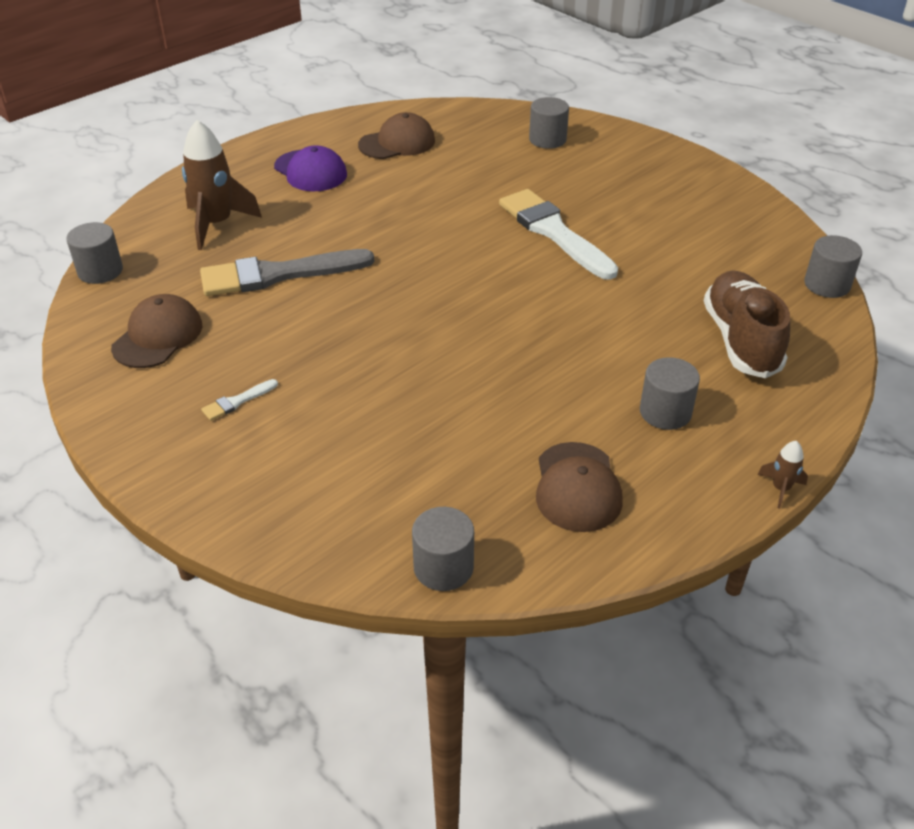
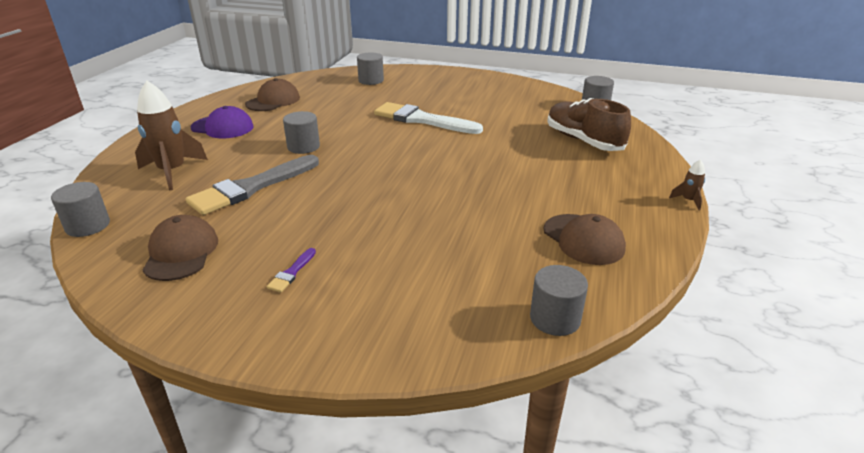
camera: 30 degrees left, 10 degrees down
(237, 401) = (291, 272): white brush -> purple brush
(665, 412) = (586, 185): grey cylinder -> grey cylinder (303, 147)

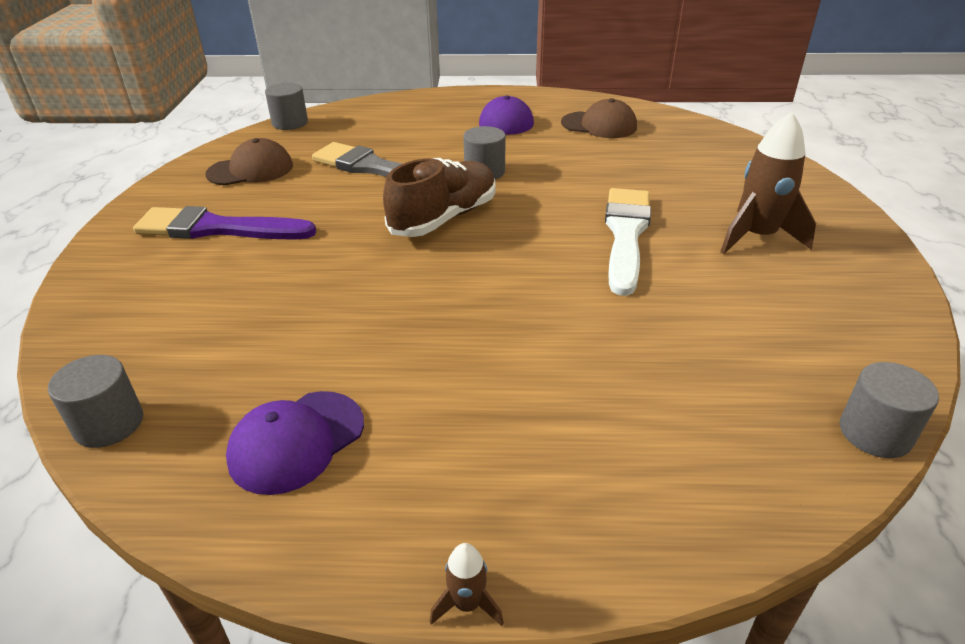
camera: 75 degrees right, 5 degrees up
(172, 172) = (394, 125): brown rocket -> brown rocket (757, 237)
(291, 272) = (217, 228): purple brush -> purple brush, size x2.45
(371, 80) = (735, 168): grey cylinder -> none
(583, 141) = (669, 423): brown shoe -> brown shoe (444, 218)
(583, 239) = (296, 441): brown cap -> purple cap

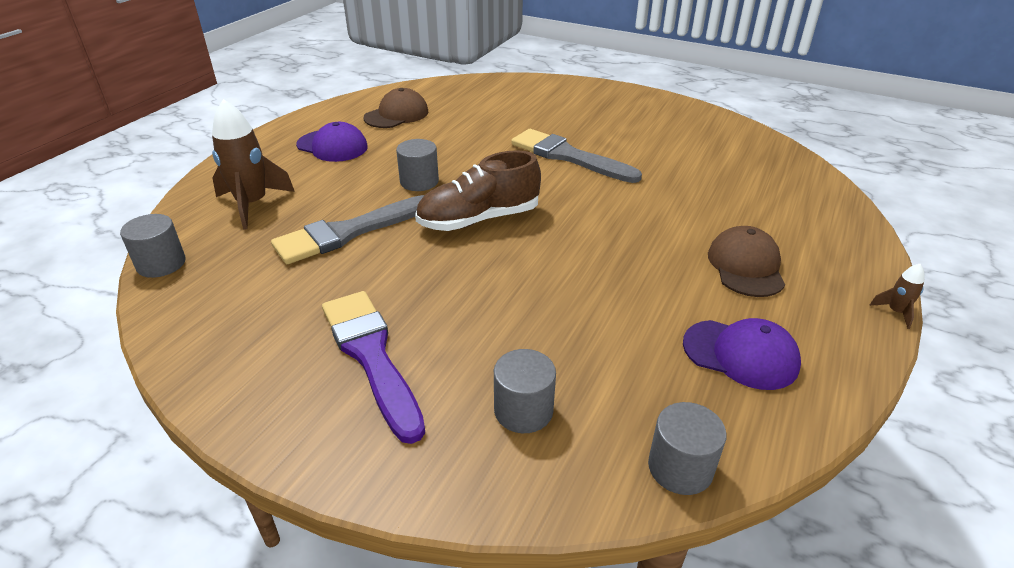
camera: 65 degrees left, 0 degrees up
(217, 228) = (371, 356): purple brush -> purple brush turned 120 degrees clockwise
(251, 170) = (253, 312): brown cap -> brown cap (746, 266)
(296, 441) = (740, 354): purple cap -> purple cap turned 45 degrees counterclockwise
(444, 218) = (478, 219): brown shoe -> brown shoe turned 90 degrees counterclockwise
(626, 234) = (568, 156): white brush -> grey brush
(757, 237) = (606, 119): brown rocket -> brown rocket (252, 204)
(875, 433) = (795, 156): grey cylinder -> grey cylinder (523, 410)

